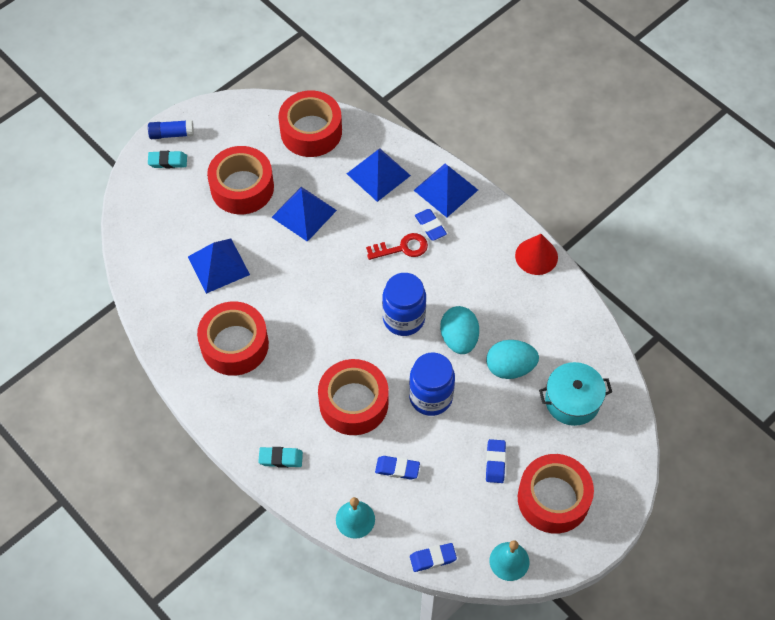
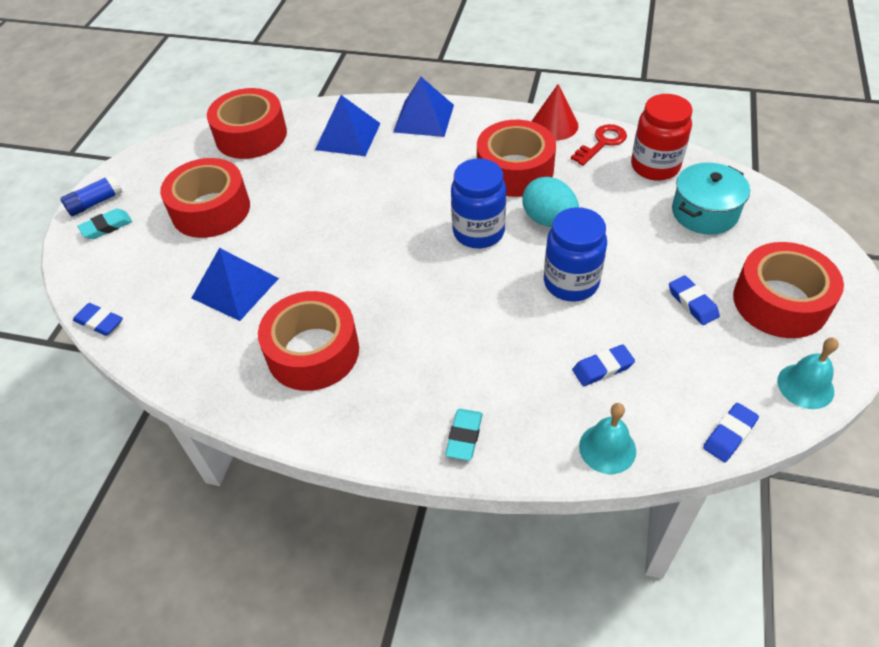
camera: 30 degrees left, 10 degrees down
(280, 458) = (464, 436): turquoise eraser -> turquoise eraser turned 45 degrees counterclockwise
(304, 213) = (297, 199): blue pyramid -> none
(353, 403) = (496, 333): red tape -> red tape (515, 170)
(402, 248) = (423, 178): red key -> red key (602, 143)
(430, 226) = (435, 150): blue eraser -> blue eraser (99, 322)
(510, 367) = (620, 217): turquoise egg -> none
(575, 340) = (655, 166): none -> red jar

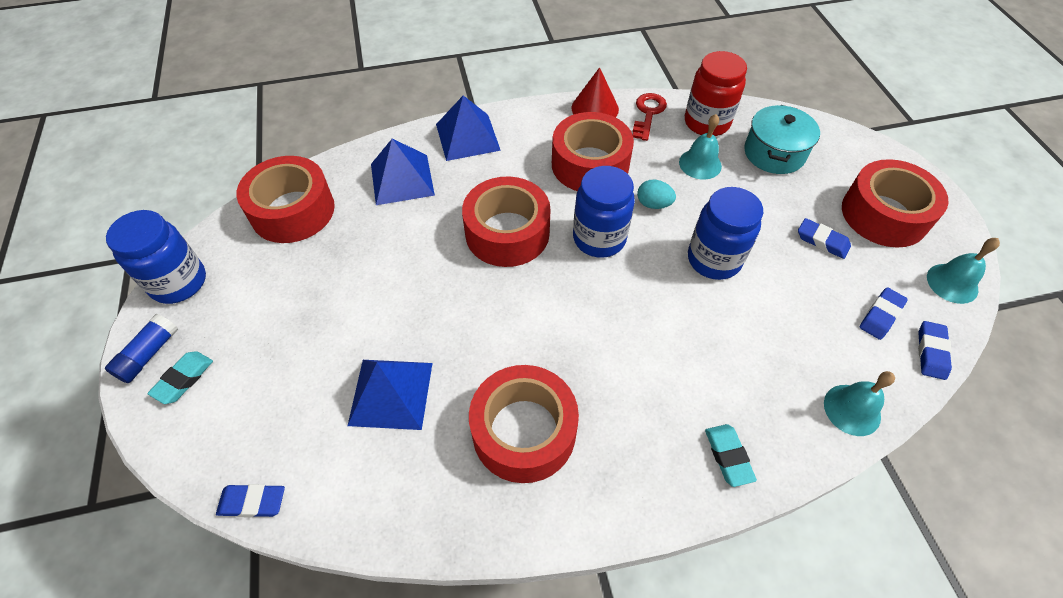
camera: 30 degrees left, 5 degrees up
(143, 161) = (179, 282): none -> blue jar
(211, 209) = (302, 312): red tape -> red tape (507, 233)
(549, 220) = (653, 204): turquoise egg -> turquoise egg, size x0.61
(602, 368) = (795, 333): blue eraser -> blue eraser (881, 316)
(620, 200) = (700, 164): none -> turquoise bell

